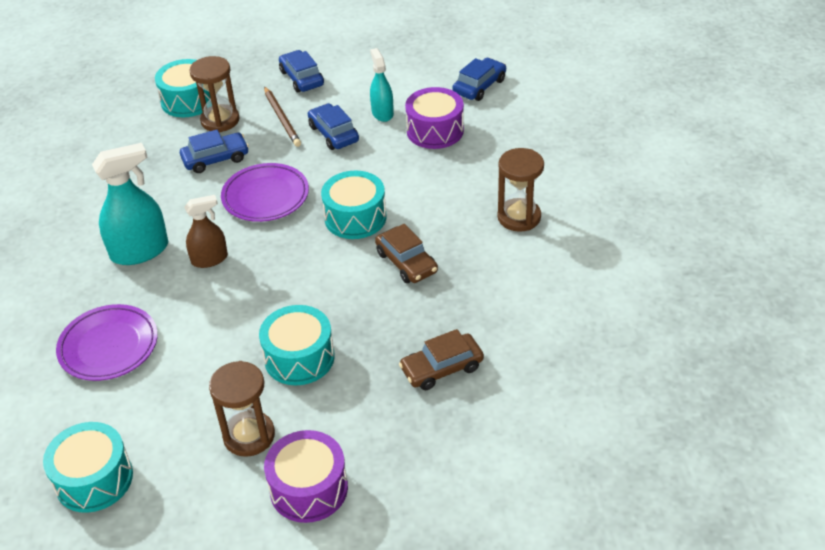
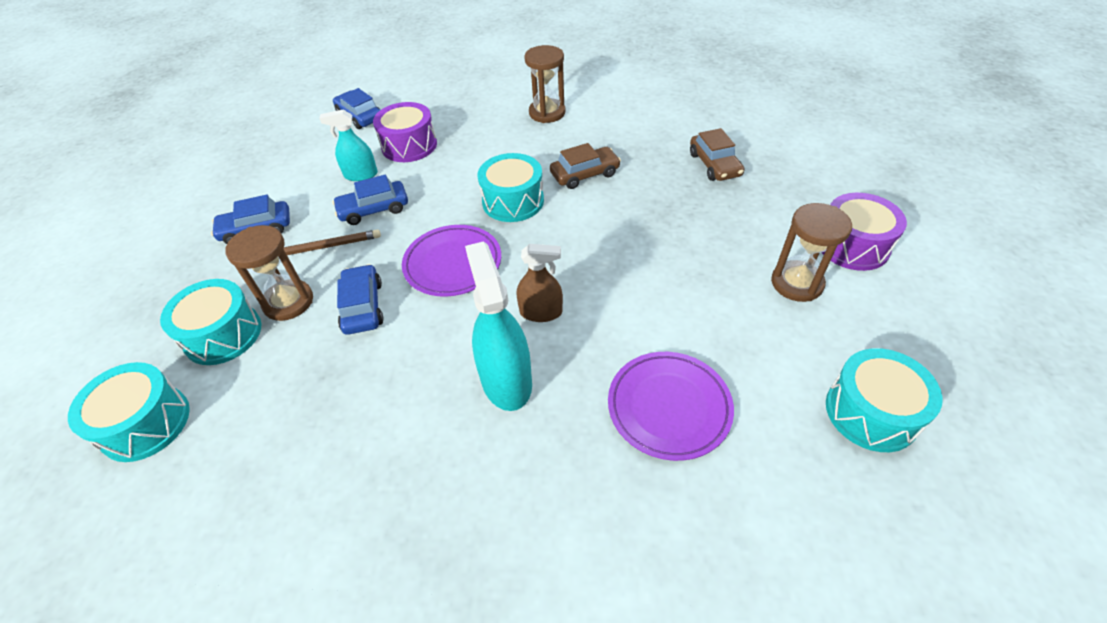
camera: 80 degrees left, 5 degrees up
(209, 259) = (541, 312): brown spray bottle -> brown spray bottle turned 105 degrees clockwise
(299, 358) = (697, 246): turquoise drum -> turquoise drum (145, 423)

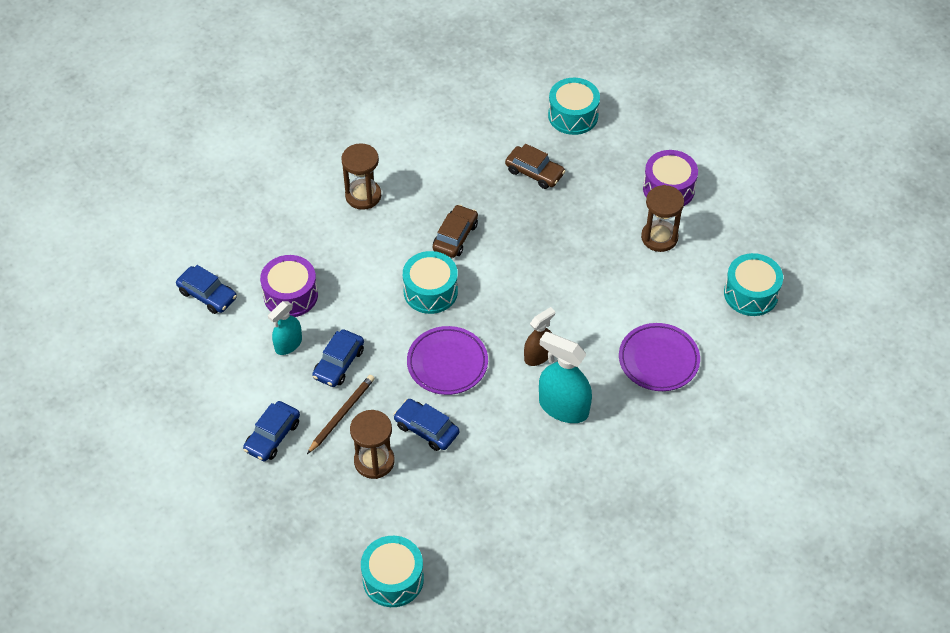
camera: 45 degrees left, 5 degrees up
(223, 334) = (362, 508): turquoise drum -> turquoise drum (573, 115)
(360, 116) = (207, 295): blue car -> blue car turned 150 degrees counterclockwise

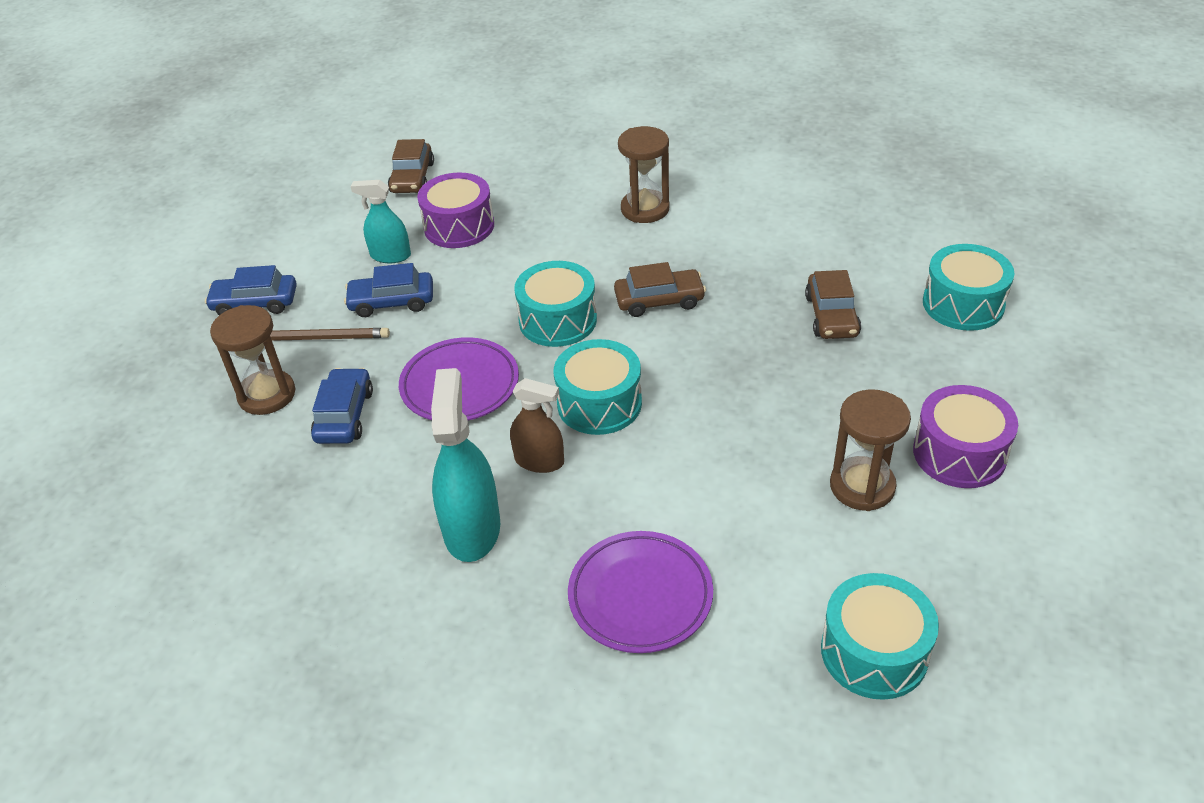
camera: 60 degrees right, 10 degrees down
(207, 295) = (412, 178): blue car -> brown car
(393, 579) = (93, 495): turquoise drum -> turquoise drum (599, 403)

